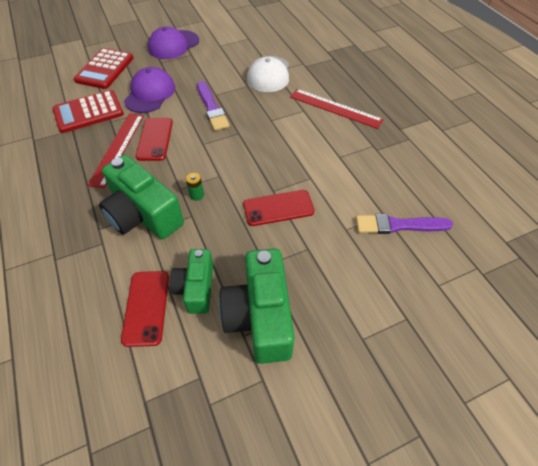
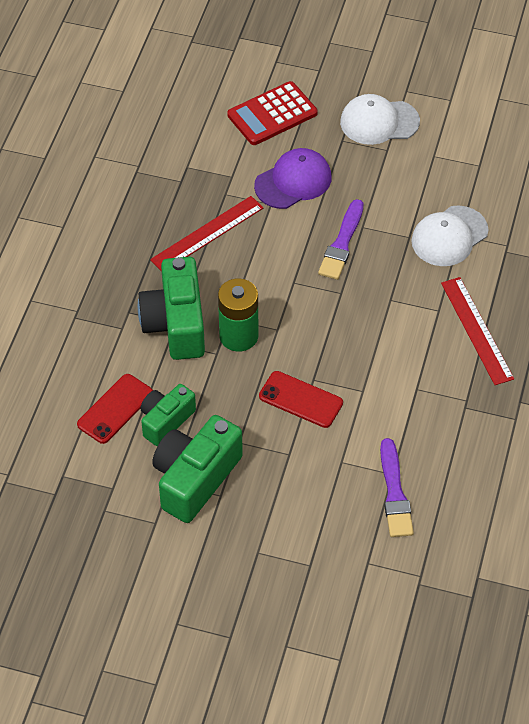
camera: 40 degrees right, 0 degrees up
(88, 112) = (212, 168): red calculator -> none
(155, 139) = (251, 246): red phone -> none
(173, 45) = (379, 122): purple cap -> white cap
(197, 195) = (238, 336): green battery -> green battery, size x2.33
(399, 225) = (394, 493): purple brush -> purple brush turned 135 degrees counterclockwise

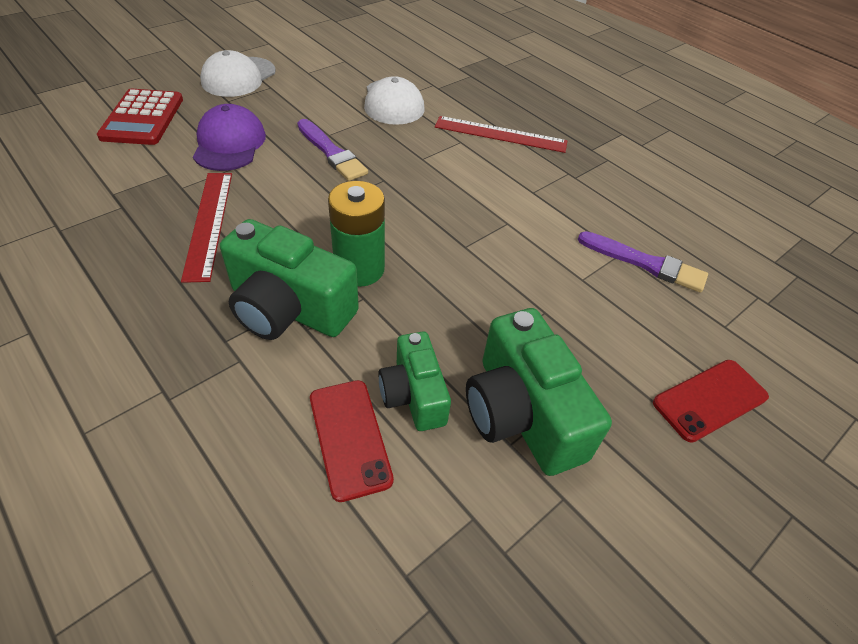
camera: 60 degrees left, 5 degrees down
(300, 400) = (482, 267): red phone -> red phone (710, 400)

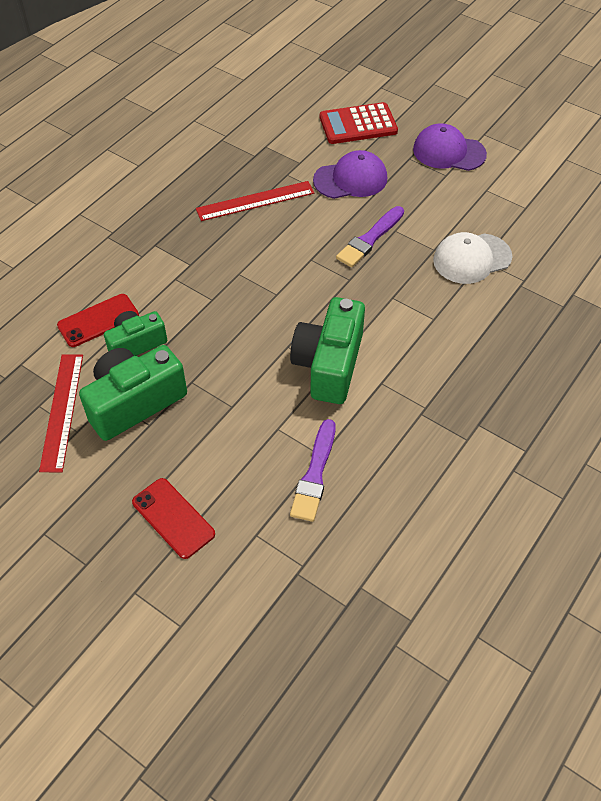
camera: 80 degrees right, 5 degrees up
(238, 77) = (448, 152): white cap -> purple cap
(289, 308) = (189, 265): green camera -> green camera (329, 364)
(359, 269) = (239, 290): green battery -> none
(500, 134) = (463, 346): red ruler -> red ruler (62, 411)

